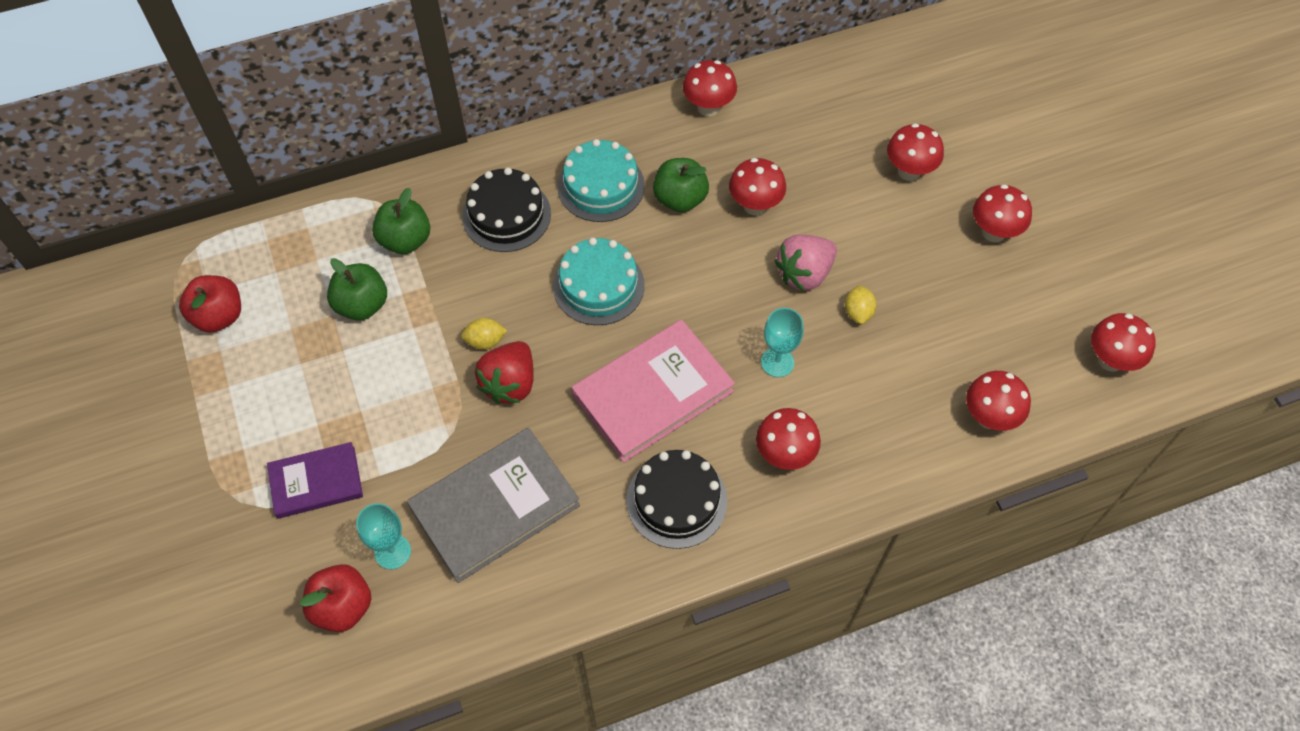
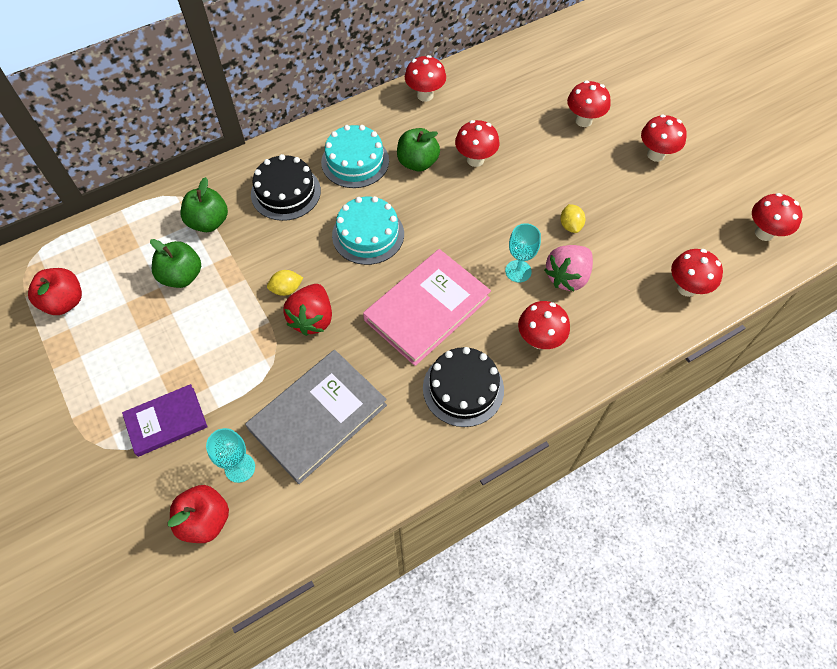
camera: 10 degrees left, 0 degrees up
(804, 274) = (523, 203): pink strawberry -> pink strawberry (567, 277)

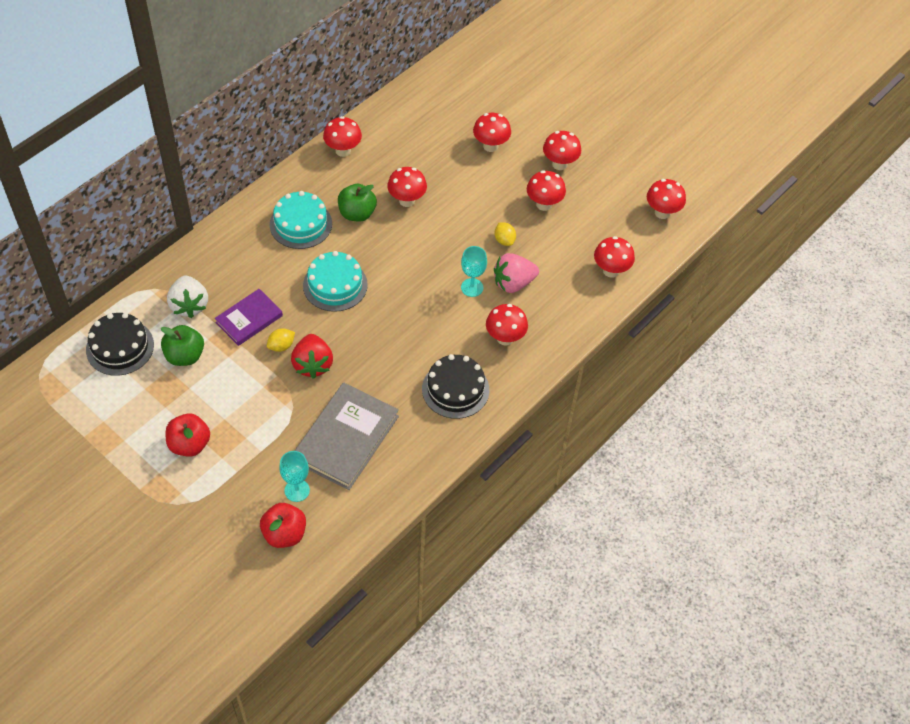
camera: 20 degrees left, 5 degrees down
(64, 302) = (89, 401): red apple -> red apple (189, 444)
(166, 421) = (222, 472): purple book -> purple book (249, 319)
(209, 222) = (189, 305): green apple -> white strawberry
(285, 192) = (248, 264): black cake -> black cake (120, 347)
(427, 309) = (406, 335): pink book -> none
(567, 277) = (513, 283): pink strawberry -> pink strawberry turned 45 degrees clockwise
(626, 195) = (544, 204): none -> red mushroom

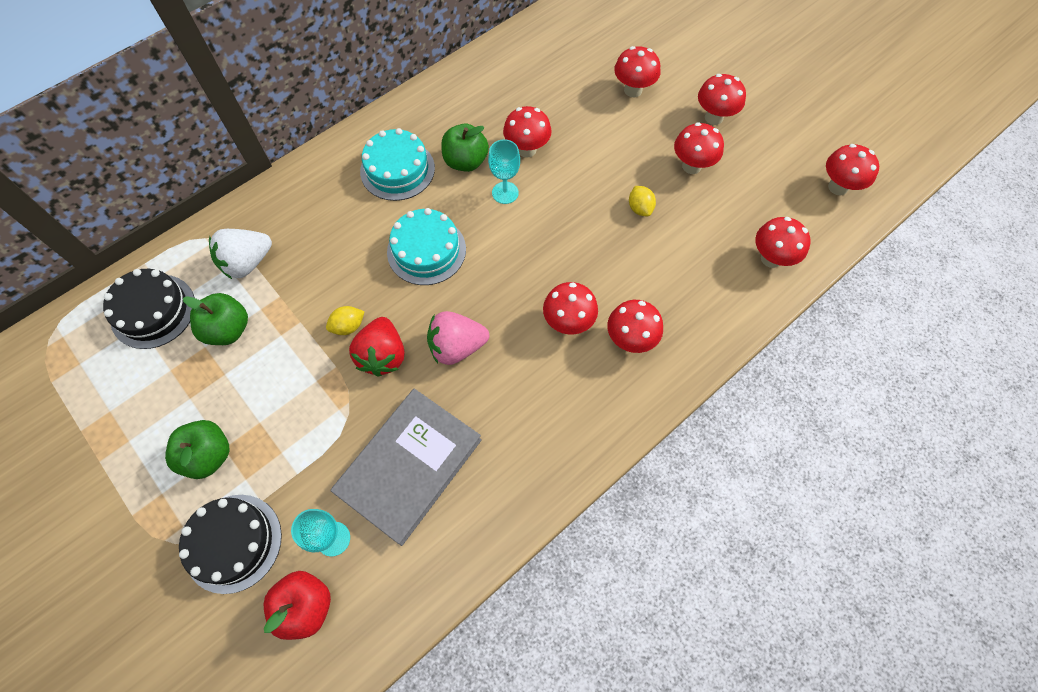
camera: 10 degrees right, 10 degrees up
(189, 305) = (247, 262): white strawberry -> white strawberry turned 60 degrees clockwise
(189, 444) = (208, 455): red apple -> green apple
(249, 319) = (315, 287): purple book -> none
(343, 151) = (460, 84): red mushroom -> red mushroom (568, 323)
(455, 389) = (559, 407): black cake -> black cake (233, 543)
(472, 287) = (594, 267): turquoise goblet -> turquoise goblet (505, 193)
(513, 283) = (646, 265): pink strawberry -> pink strawberry (457, 347)

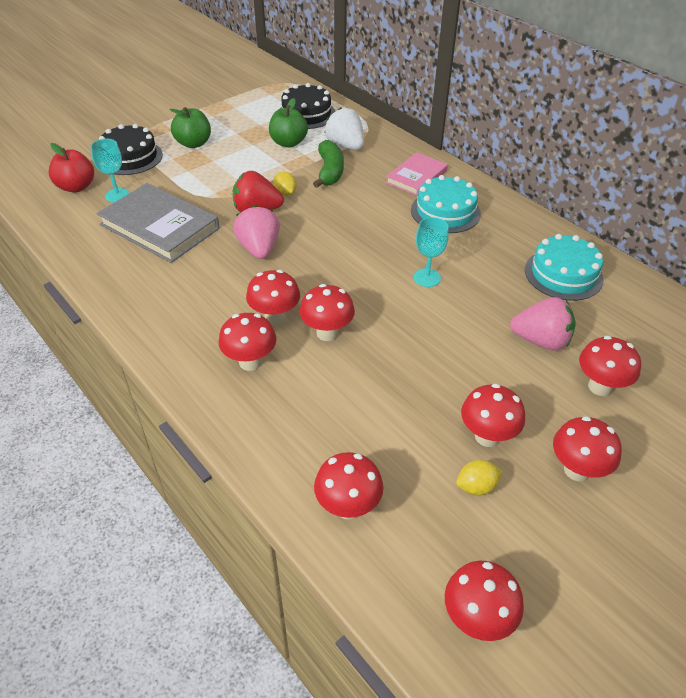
camera: 90 degrees right, 20 degrees down
(305, 279) = (330, 171): none -> green banana
(327, 191) = (416, 177): none -> pink book
(426, 250) = (357, 230): turquoise cake -> turquoise cake (563, 274)
(465, 161) = (462, 252): green apple -> none
(527, 149) = (485, 293): red mushroom -> red mushroom (327, 333)
(585, 118) = (540, 341): none -> pink strawberry
(640, 208) = (416, 381): yellow lemon -> yellow lemon (476, 487)

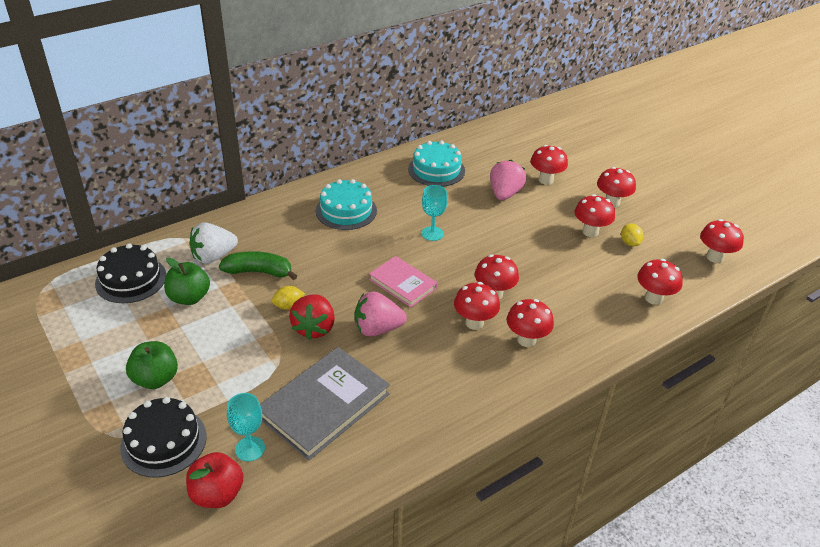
camera: 85 degrees left, 5 degrees down
(416, 177) = (287, 218): pink book -> pink book (403, 284)

